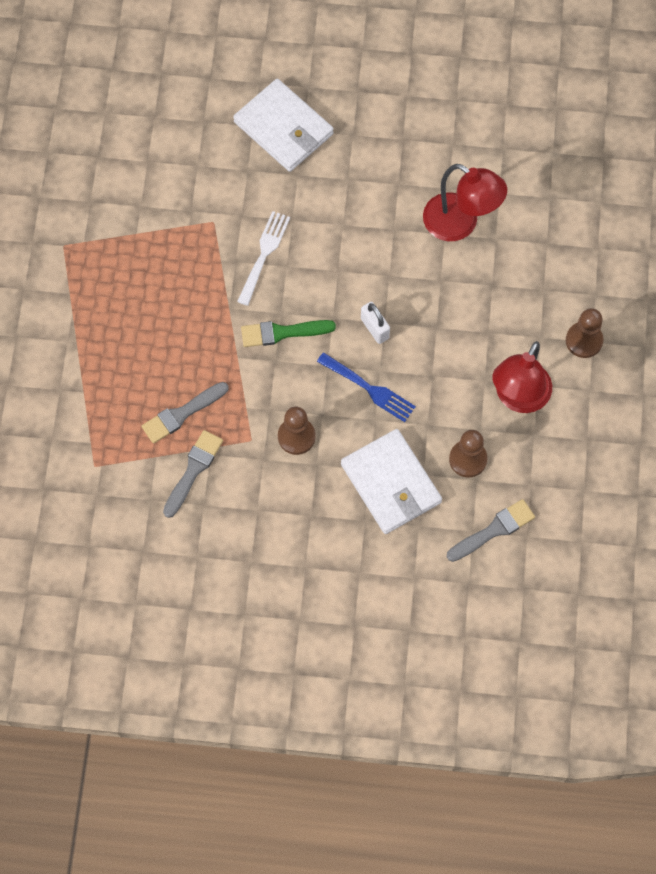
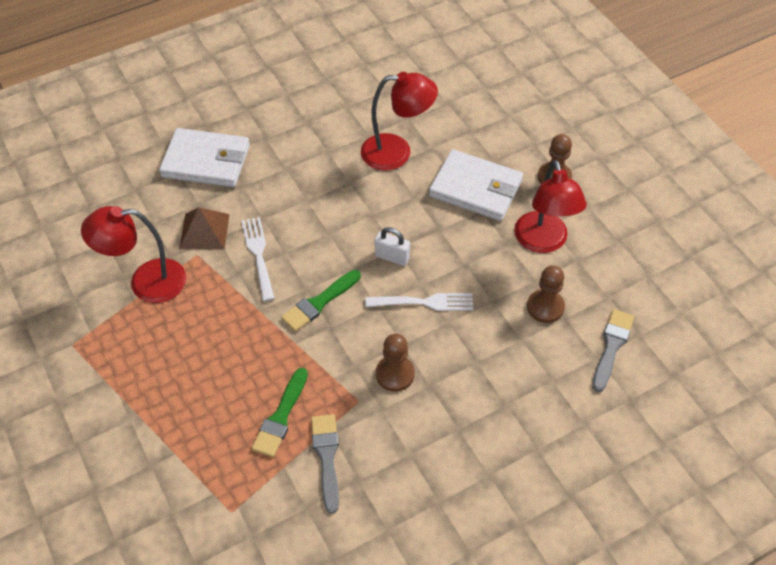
camera: 35 degrees left, 15 degrees down
(155, 223) = (146, 282): none -> red lamp
(182, 414) = (281, 417): grey brush -> green brush
(234, 201) = (204, 231): none -> brown pyramid
(369, 389) = (424, 302): blue fork -> white fork
(391, 483) = (502, 362): white wallet -> white wallet (476, 188)

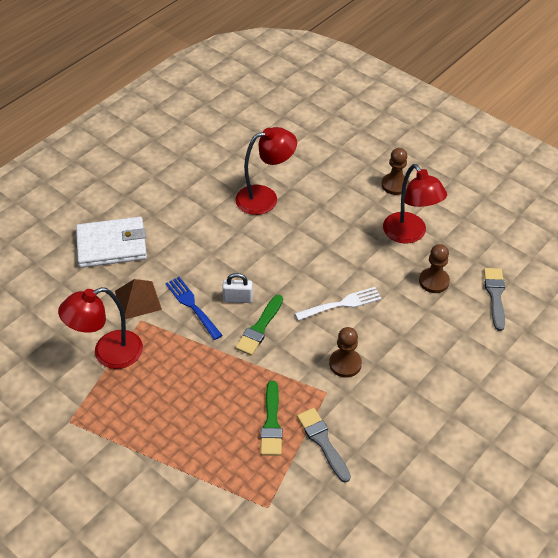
camera: 20 degrees left, 5 degrees down
(258, 255) = (192, 306): white fork -> blue fork
(392, 257) = (300, 277): white padlock -> white padlock (238, 299)
(476, 188) = (340, 209): white wallet -> none

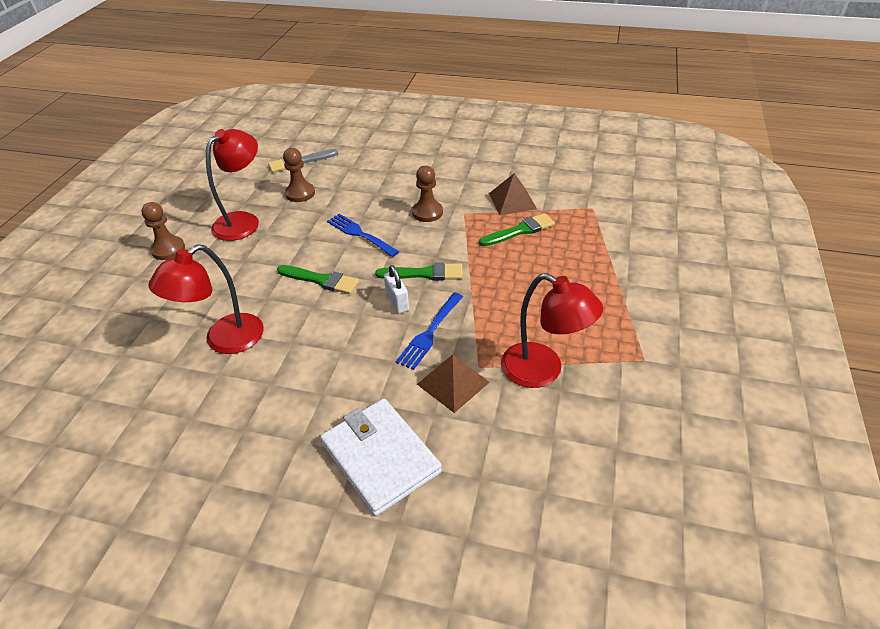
camera: 115 degrees left, 5 degrees down
(265, 198) = (224, 340): red lamp -> red lamp turned 90 degrees counterclockwise
(295, 262) = (321, 280): none -> green brush
(322, 442) = (512, 201): grey brush -> brown pyramid
(341, 304) = (360, 234): white fork -> blue fork

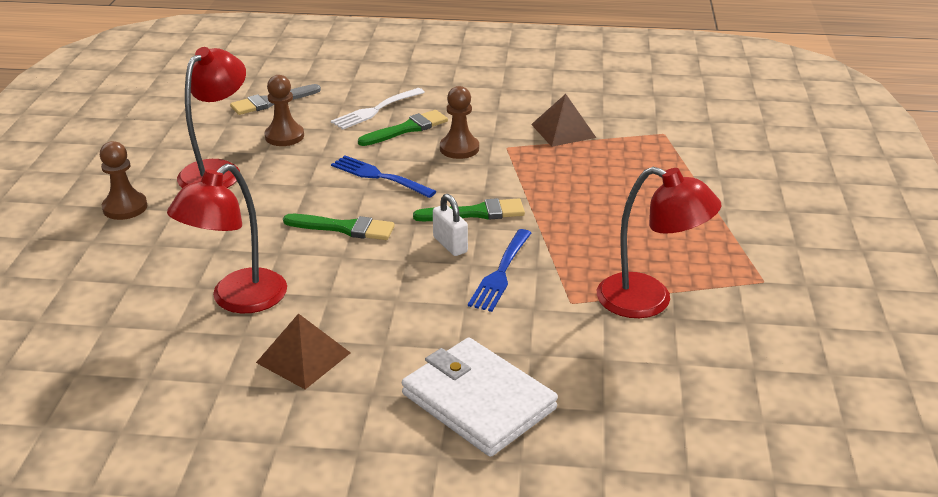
camera: 10 degrees left, 10 degrees down
(373, 174) = (375, 110): none -> white fork
(453, 383) = (544, 321): brown pyramid -> brown pyramid (303, 357)
(520, 230) = (581, 161): green brush -> green brush (407, 129)

